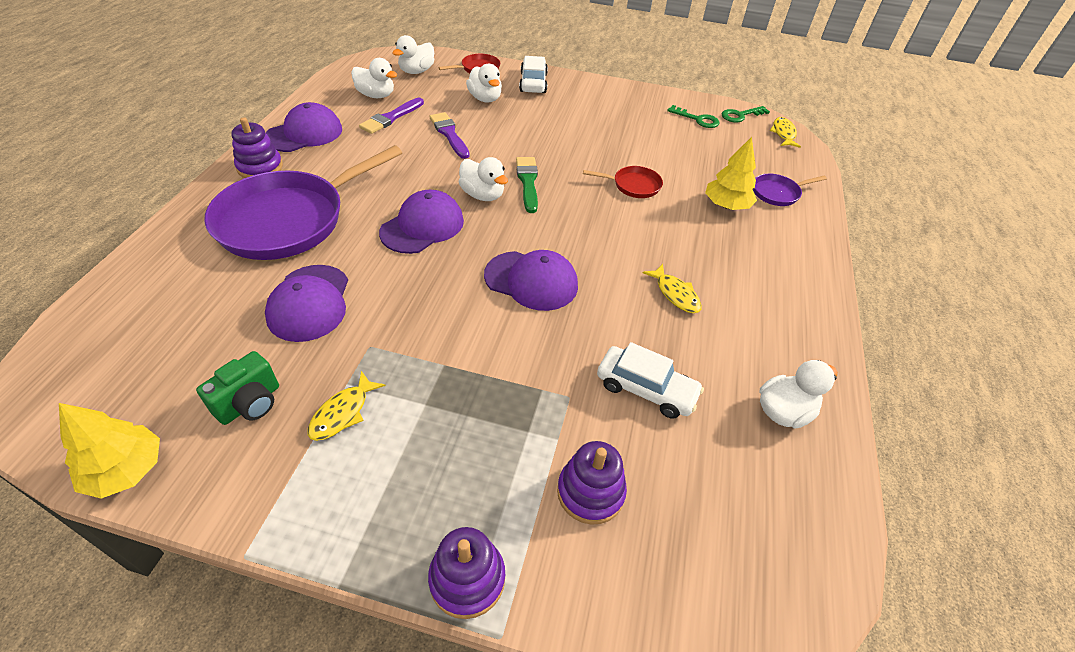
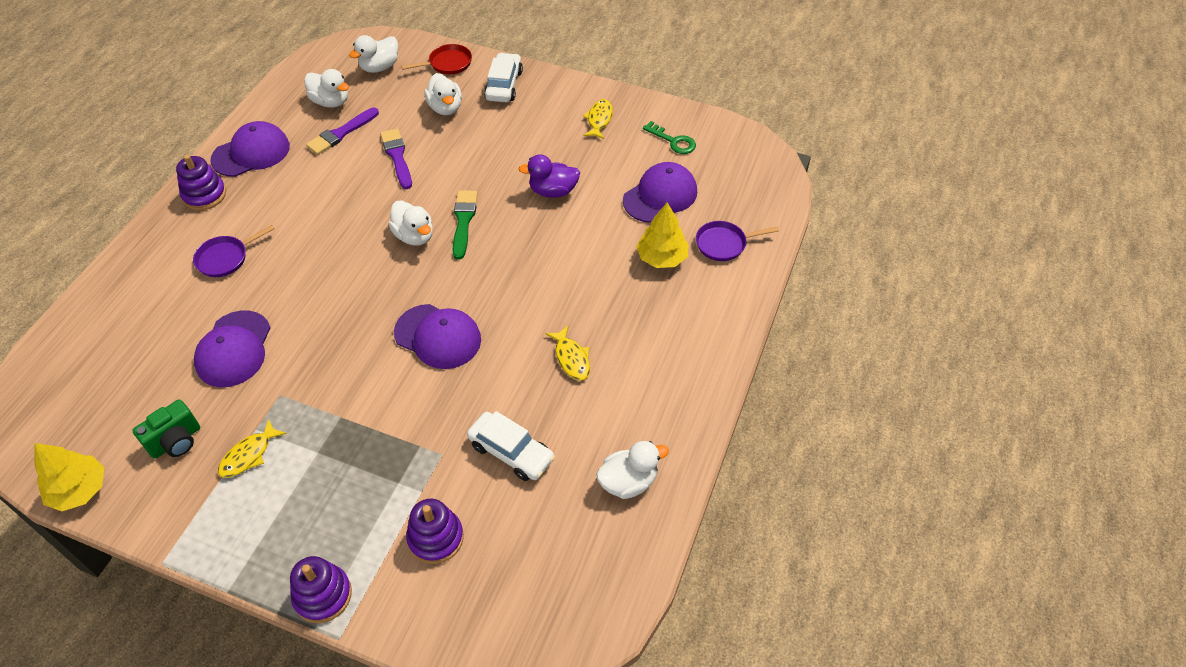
camera: 10 degrees right, 5 degrees up
(289, 219) = (226, 258): purple pan -> purple pan, size x0.43
(422, 226) = (348, 271): purple cap -> purple cap (660, 196)
(604, 157) = (553, 191): none -> purple duck
(633, 185) = (571, 229): red pan -> none
(740, 115) = (725, 136): green key -> none
(783, 133) = (765, 163): yellow fish -> yellow fish (599, 119)

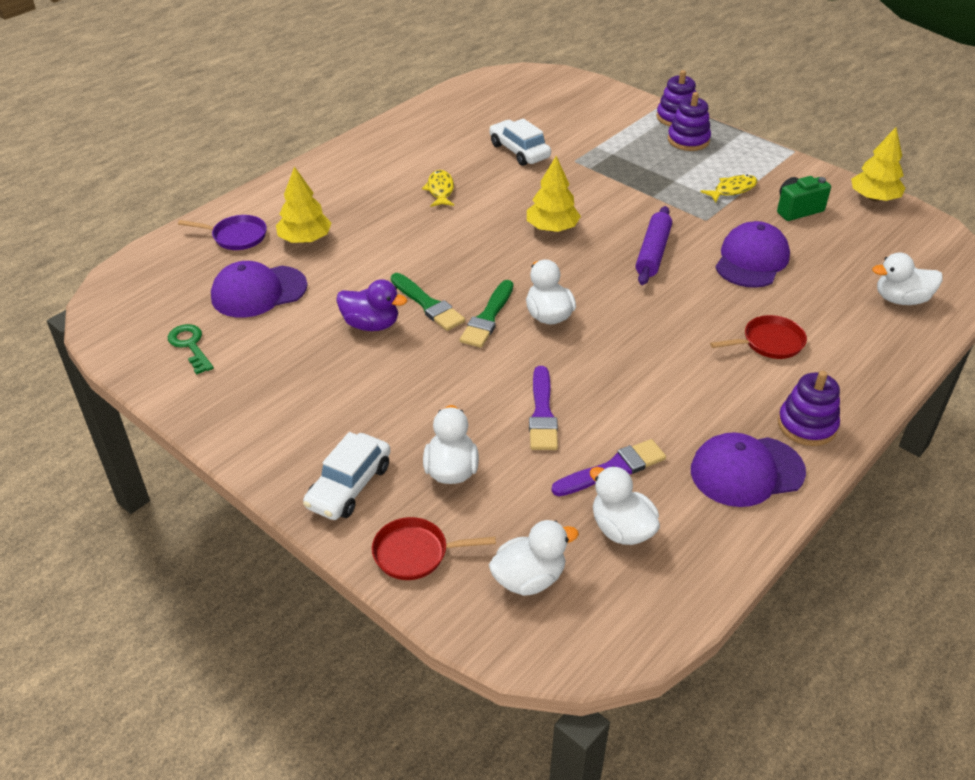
camera: 160 degrees left, 10 degrees down
(226, 258) = (769, 342): purple pan -> red pan
(332, 331) = (653, 253): none -> purple rolling pin
(435, 538) = (592, 125): purple stacking toy -> purple stacking toy (688, 140)
(438, 336) = (552, 228): purple cap -> yellow tree
(517, 220) = (428, 304): none -> green brush
(599, 119) = (255, 396): yellow fish -> none
(628, 482) = (441, 122): white duck -> white duck (901, 299)

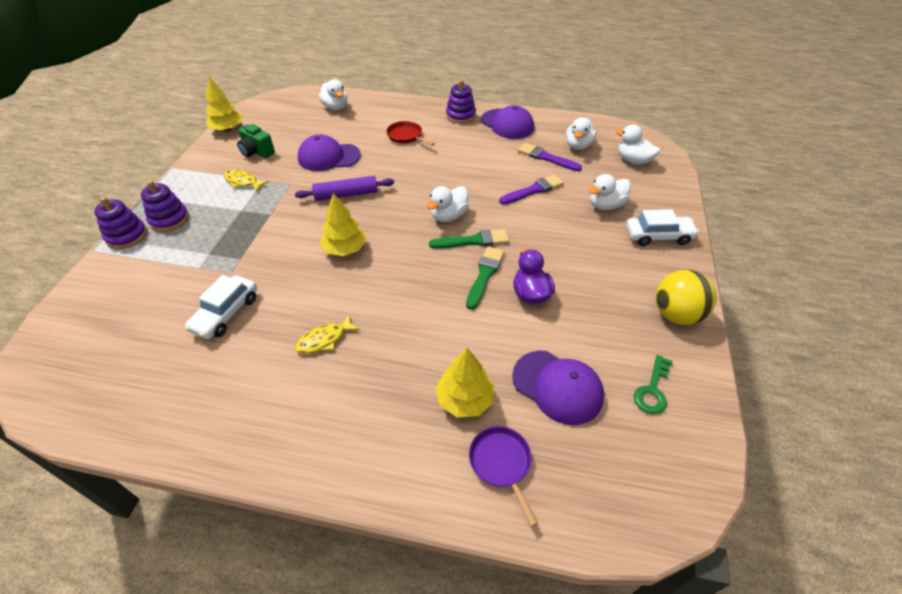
camera: 120 degrees left, 5 degrees up
(235, 417) = (676, 314): none -> yellow ball
(415, 553) = (663, 196): red pan -> none

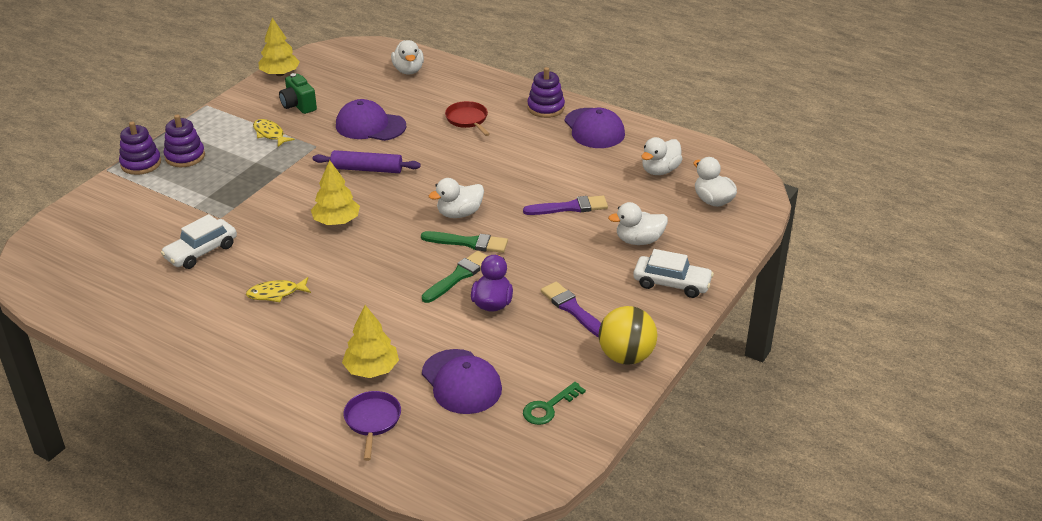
camera: 20 degrees right, 10 degrees down
(546, 157) = (611, 176): purple brush -> purple brush (572, 309)

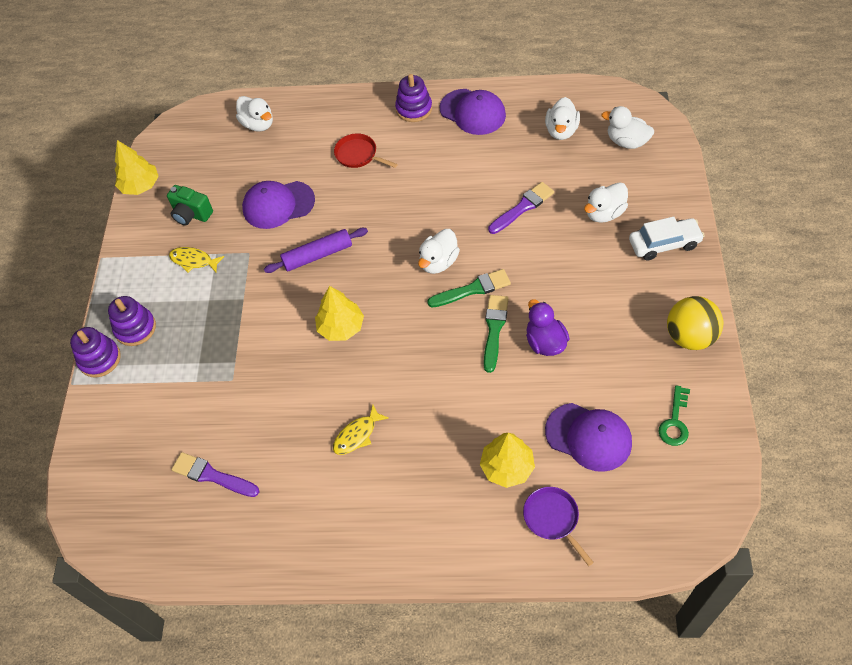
camera: 25 degrees left, 20 degrees up
(201, 251) = (249, 427): white car -> none
(572, 309) = (612, 312): purple brush -> purple brush (212, 475)

